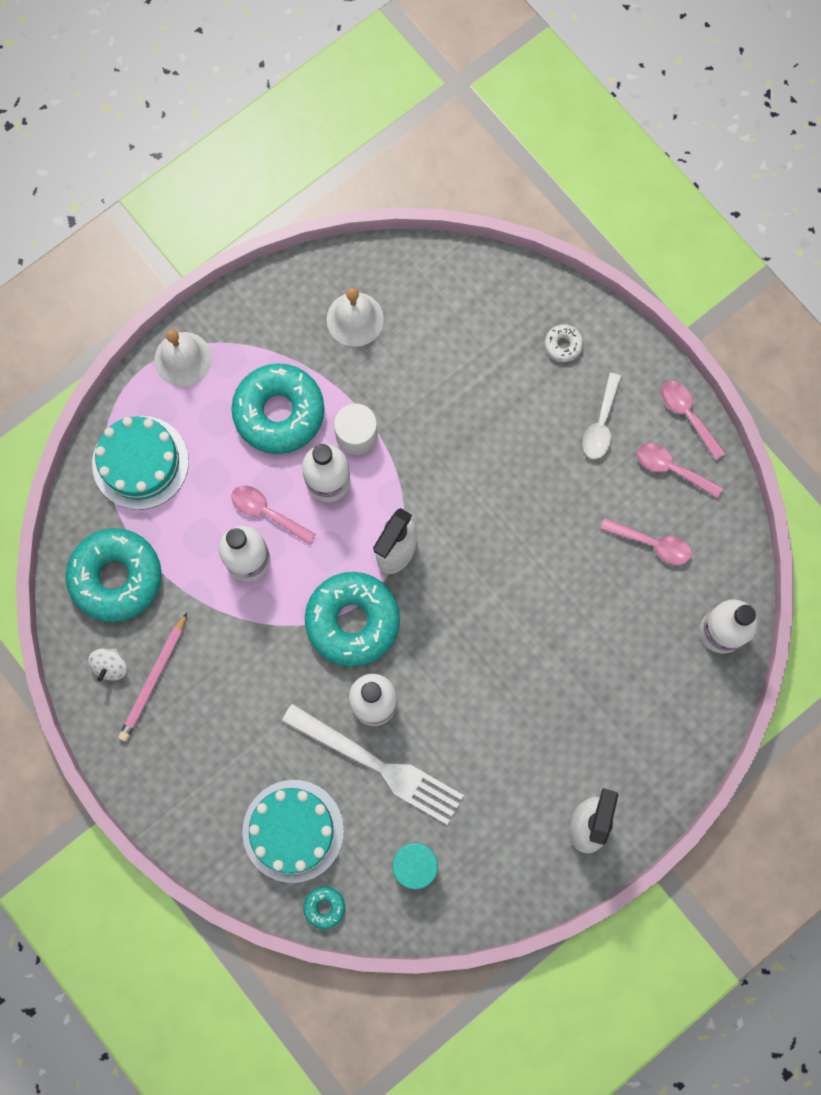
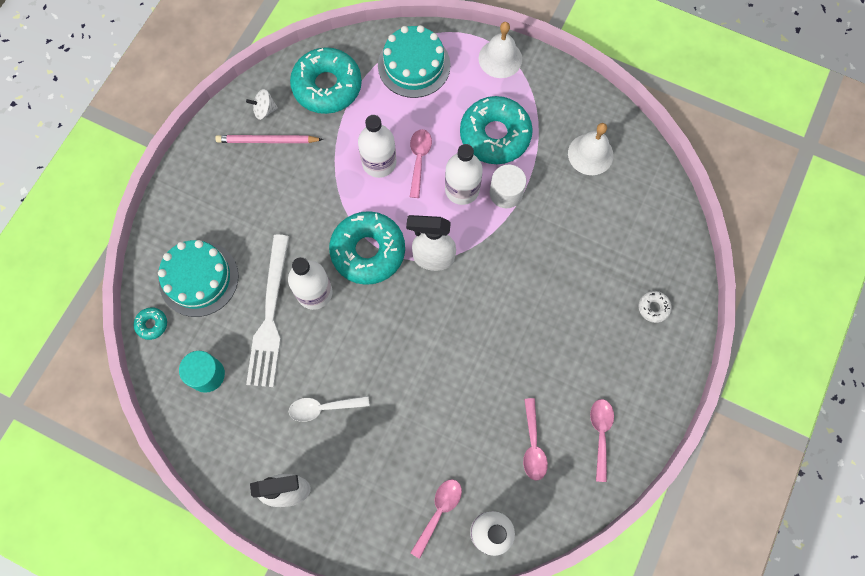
camera: 65 degrees right, 5 degrees down
(601, 424) = (607, 363): white spoon -> white spoon (323, 408)
(687, 415) = (650, 428): pink spoon -> pink spoon (439, 512)

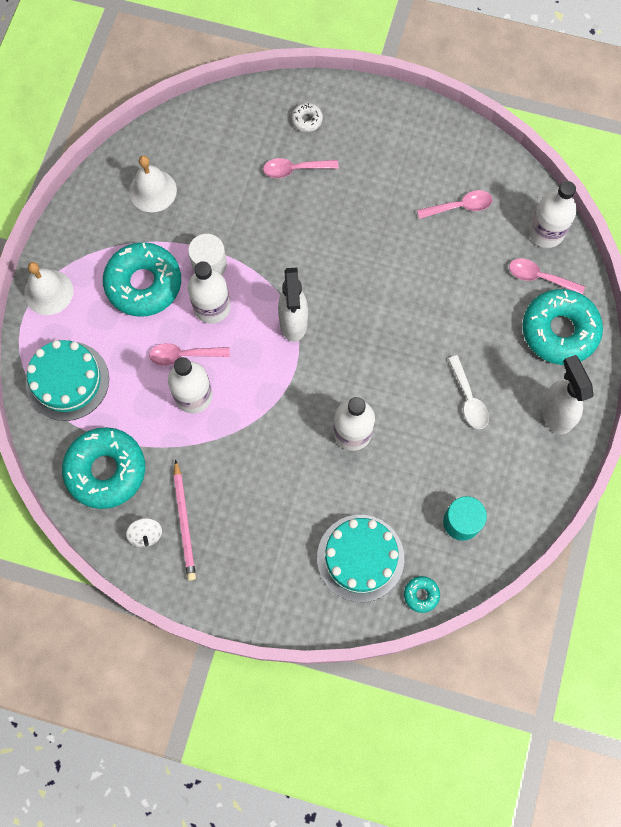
camera: 100 degrees left, 0 degrees up
(270, 315) = (386, 472): white fork -> none
(368, 251) = (297, 388): turquoise donut -> turquoise donut (559, 331)
(600, 434) = (436, 152): pink spoon -> pink spoon (295, 169)

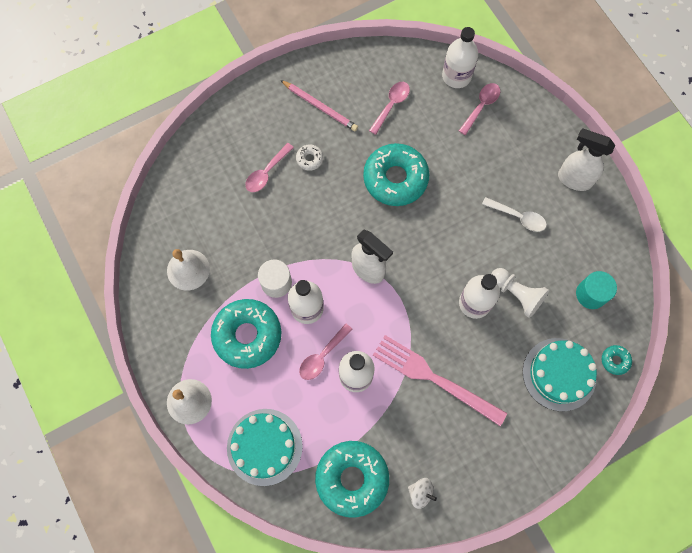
camera: 45 degrees left, 0 degrees up
(184, 522) = (435, 460): pink pencil -> pink pencil (320, 106)
(253, 459) = (435, 378): none -> pink fork
(307, 120) = (241, 134): white donut -> white donut (309, 159)
(396, 460) = (516, 294): none -> white pawn
(539, 277) = (481, 106): pink spoon -> pink spoon turned 150 degrees clockwise
(559, 331) = (525, 128): turquoise donut -> turquoise donut (395, 178)

